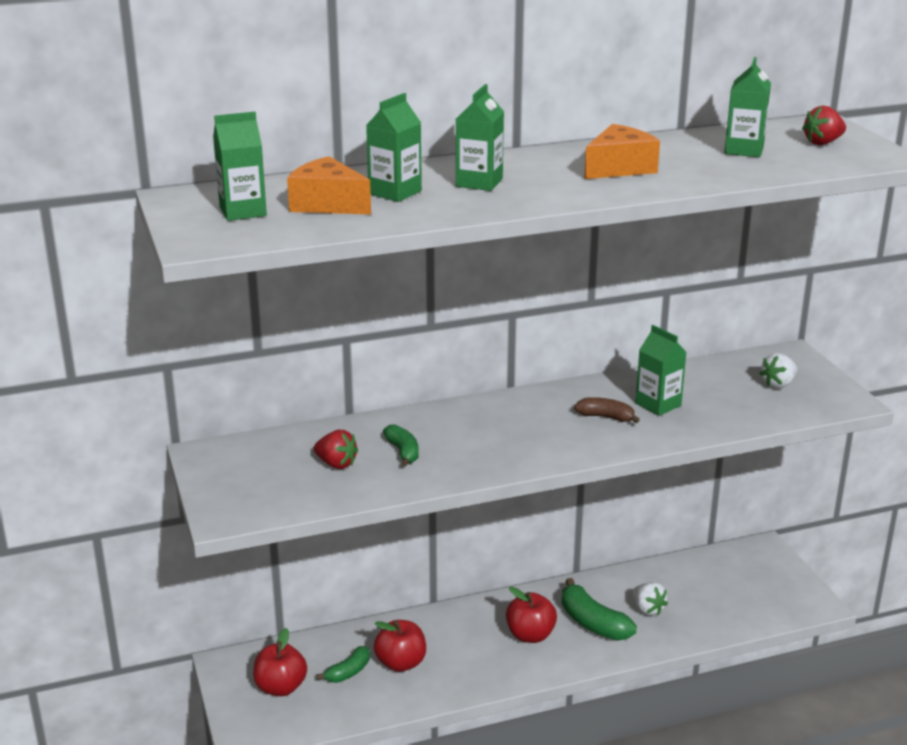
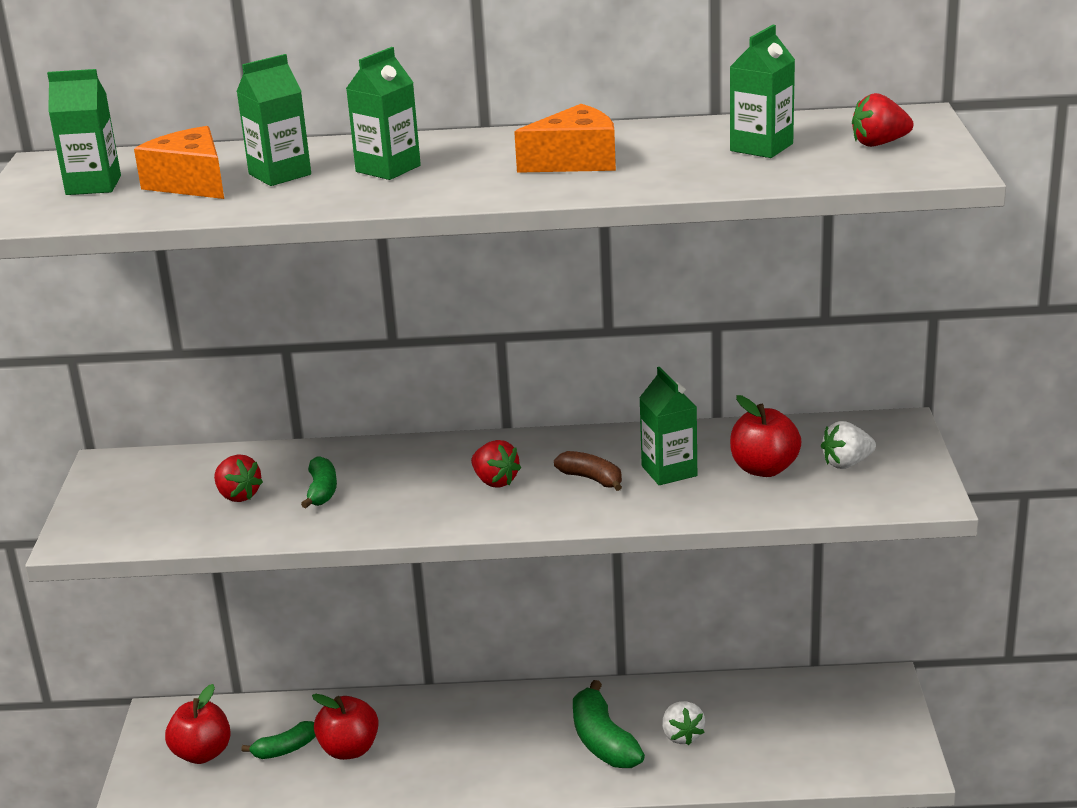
camera: 20 degrees right, 0 degrees up
(530, 635) = (518, 743): red apple -> red apple (764, 469)
(534, 428) = (495, 481): none -> red strawberry

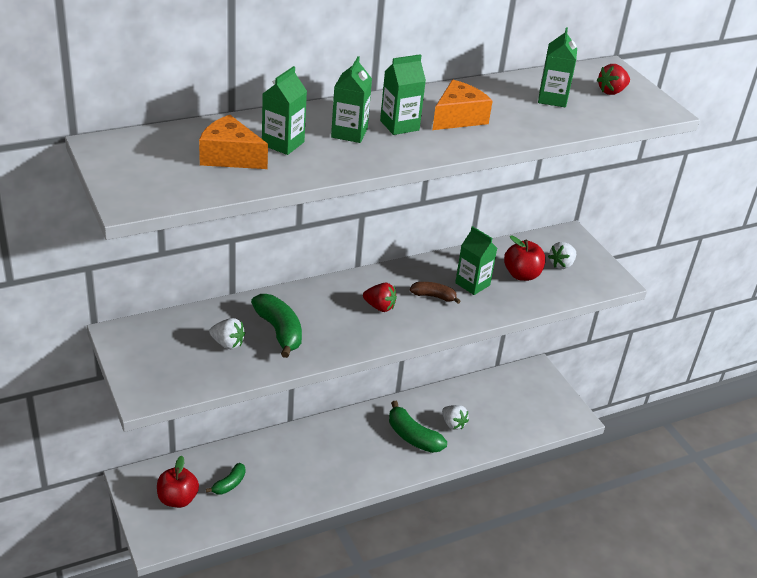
camera: 30 degrees left, 10 degrees up
(93, 185) = (161, 164): green carton -> green carton (399, 125)
(238, 495) = (227, 343): red strawberry -> white strawberry
(322, 491) = (279, 331): green banana -> green banana, size x1.66
(349, 749) = (269, 475): red apple -> none

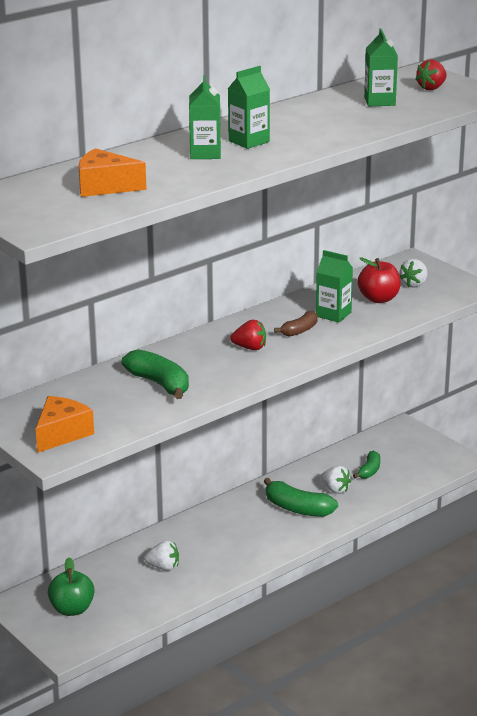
camera: 10 degrees left, 10 degrees down
(177, 499) = (72, 609): red apple -> green apple
(227, 343) = (113, 402): white strawberry -> white strawberry (163, 567)
(229, 484) = (121, 586): green banana -> green banana (369, 471)
(283, 143) = (148, 170): green carton -> none
(433, 296) = (300, 330): brown banana -> brown banana turned 135 degrees clockwise
(458, 118) = (300, 128): orange cheese -> orange cheese (62, 434)

